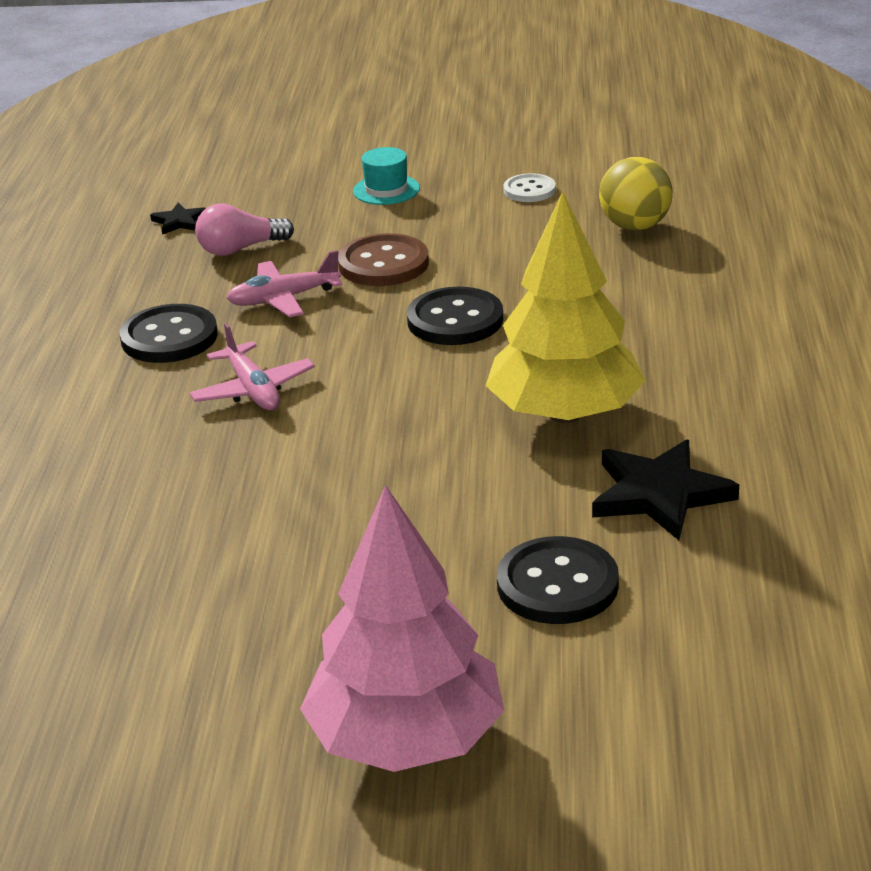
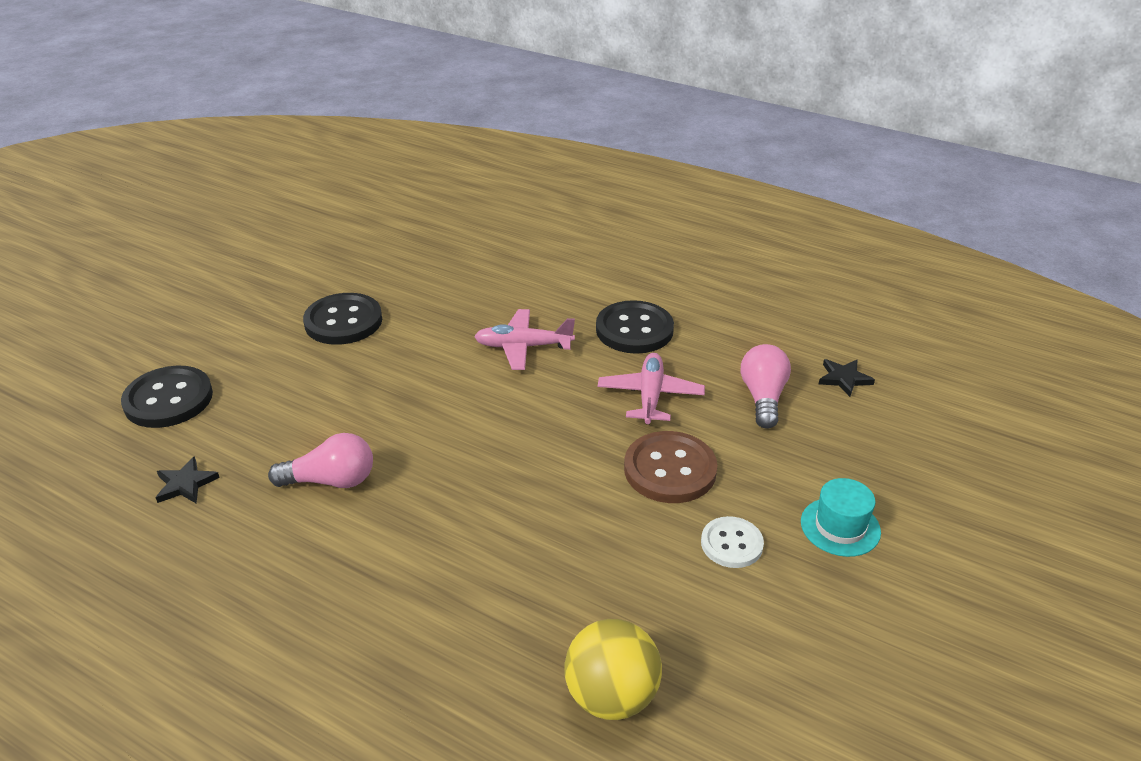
camera: 115 degrees right, 5 degrees up
(407, 740) = (138, 309): pink tree -> none
(455, 320) = (530, 476): black button -> black button (343, 321)
(529, 190) = (770, 644): white button -> white button (731, 544)
(565, 414) = (331, 481): yellow tree -> pink light bulb
(659, 494) = (185, 484): black star -> black star, size x0.51

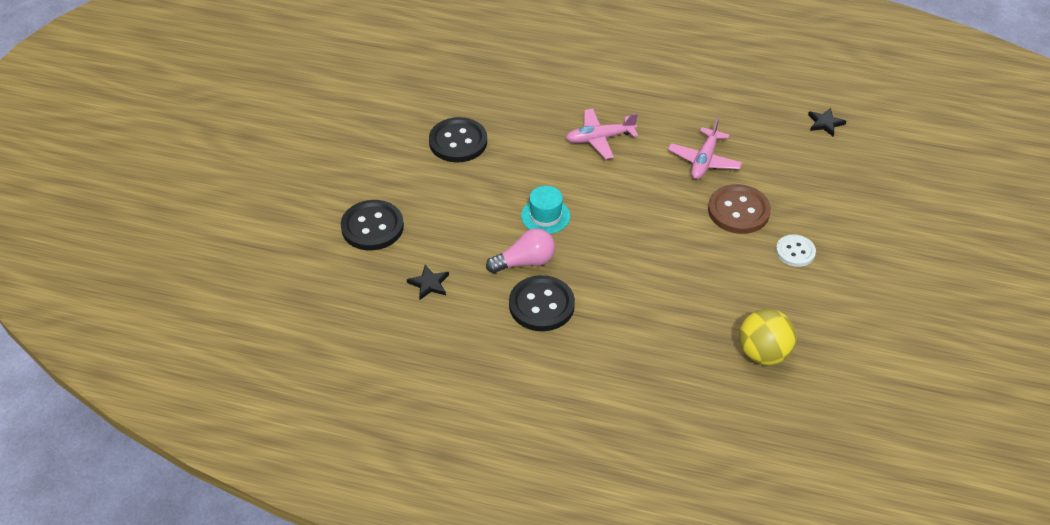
camera: 15 degrees left, 10 degrees up
(634, 330) = (670, 110): black button -> black button (541, 305)
(650, 396) = (704, 160): pink plane -> pink plane turned 150 degrees counterclockwise
(763, 397) = (777, 147): pink light bulb -> none
(840, 527) = (855, 228): turquoise hat -> turquoise hat (545, 216)

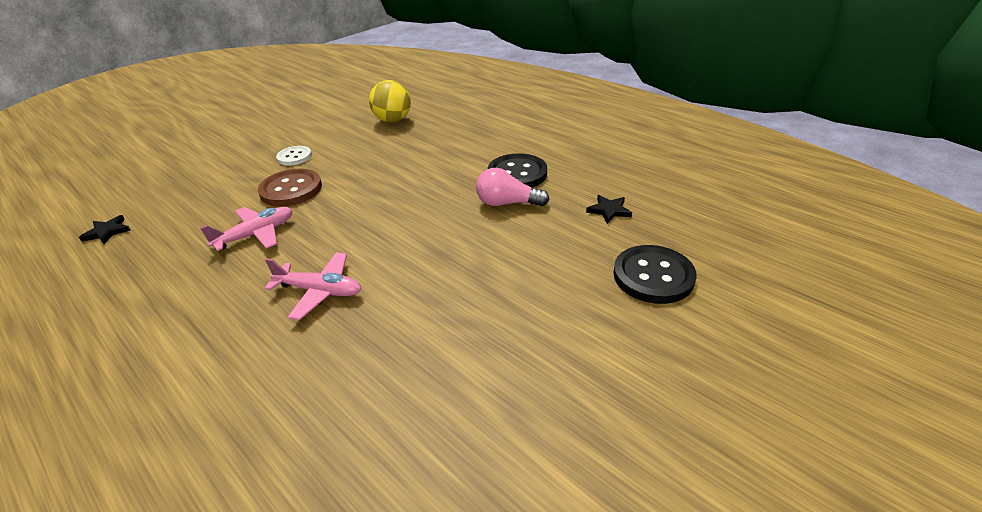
camera: 150 degrees left, 10 degrees down
(458, 142) = (489, 350): black button -> none
(545, 216) = (456, 232): turquoise hat -> none

